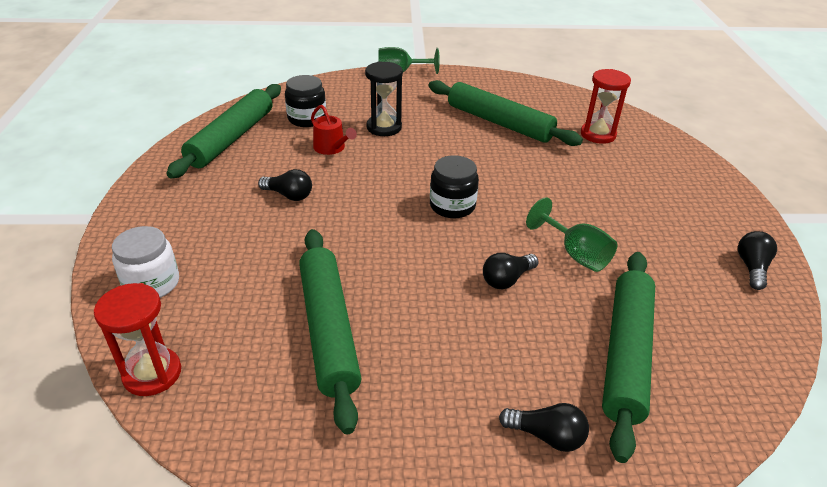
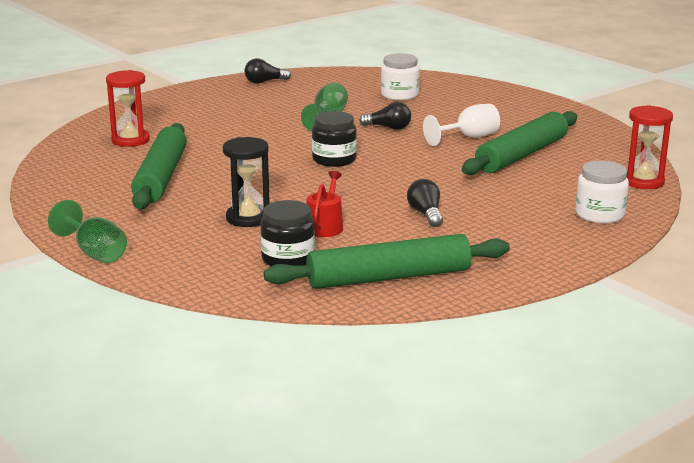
camera: 125 degrees left, 15 degrees down
(419, 322) = (469, 137): none -> white goblet
(546, 436) = (485, 99): black light bulb -> none
(626, 354) = (399, 95): green rolling pin -> white jar

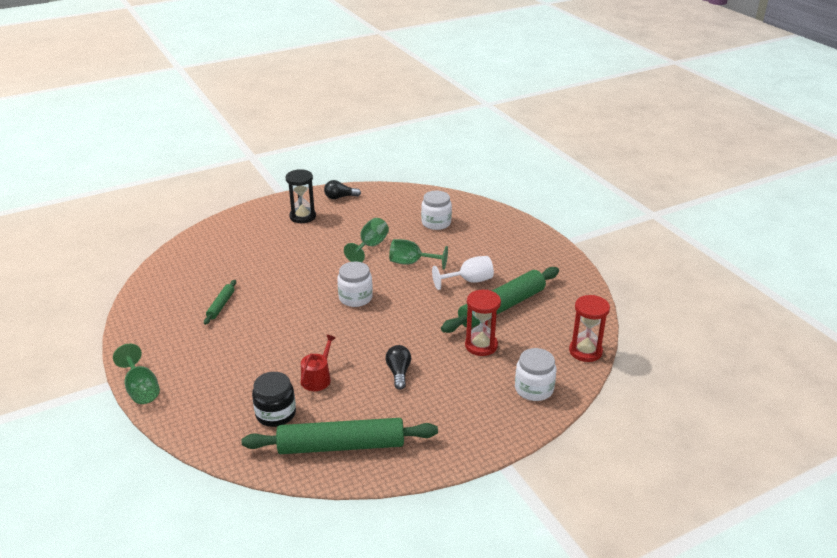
camera: 10 degrees right, 10 degrees up
(130, 140) = (215, 259): red hourglass -> red hourglass (481, 345)
(161, 177) = (221, 305): green rolling pin -> green rolling pin, size x0.47
(248, 218) = (265, 362): black hourglass -> black hourglass (302, 217)
(334, 159) = (355, 298): black jar -> white jar
(388, 128) = (411, 263): black light bulb -> green goblet

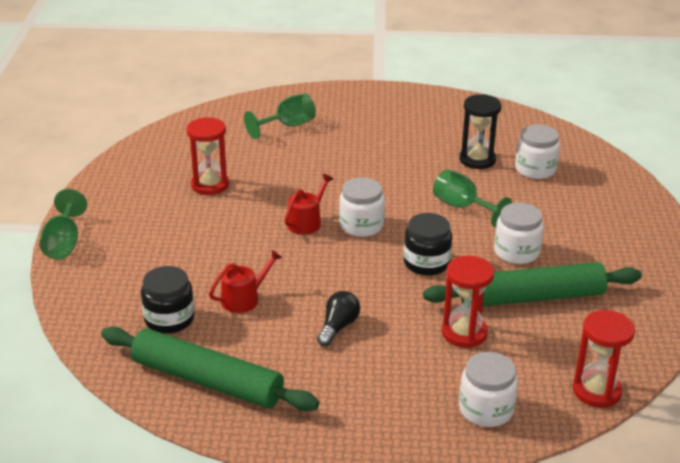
camera: 30 degrees right, 0 degrees up
(221, 305) = (210, 185): green rolling pin -> red hourglass
(302, 217) = (379, 115): black hourglass -> black hourglass (477, 160)
(315, 308) = (306, 222): none -> red watering can
(340, 197) = (442, 105): black light bulb -> none
(370, 246) = (429, 172): green goblet -> green goblet (287, 126)
(419, 308) = (426, 263): none -> black jar
(469, 281) = (516, 252): white goblet -> white jar

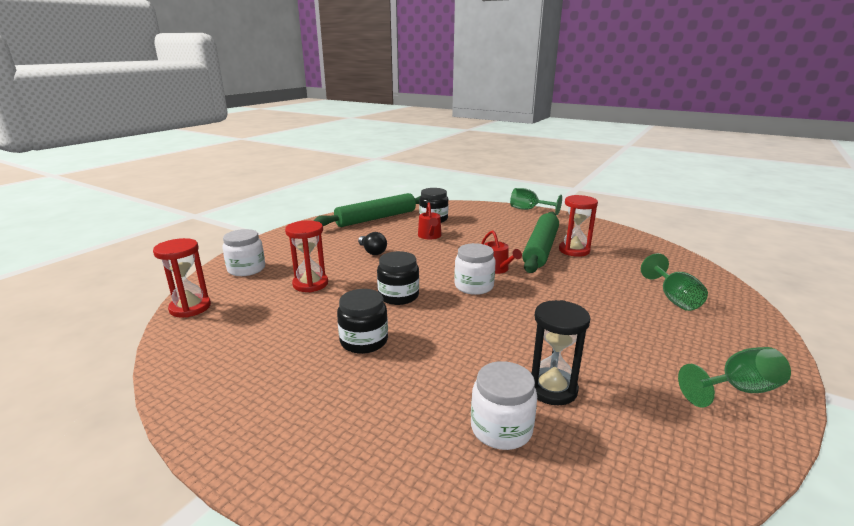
camera: 120 degrees right, 10 degrees down
(463, 207) = (460, 340): green goblet -> green goblet (738, 390)
(516, 252) = (364, 341): white jar -> black jar
(531, 297) = (303, 323): green rolling pin -> green rolling pin (541, 248)

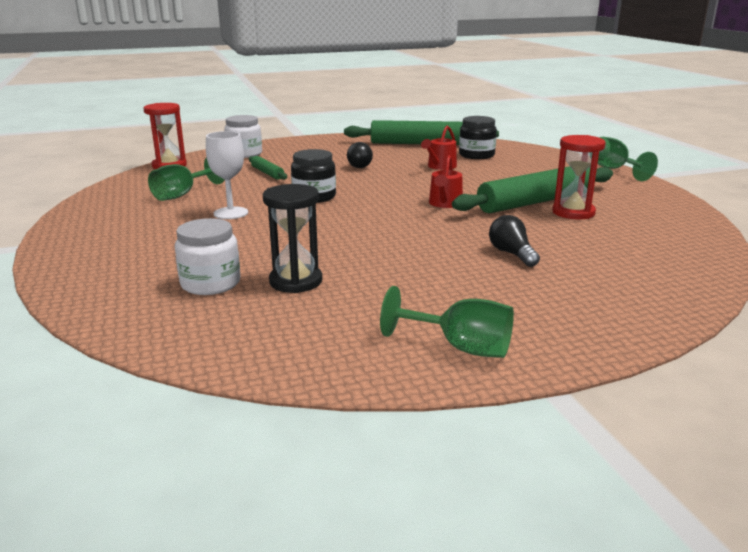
camera: 40 degrees right, 0 degrees up
(310, 284) = (267, 173): red hourglass -> green rolling pin
(364, 341) = (231, 213): black jar -> white goblet
(474, 286) = (392, 208): white jar -> none
(610, 297) = (512, 254): none -> black light bulb
(673, 298) = (588, 277): green goblet -> green goblet (182, 195)

